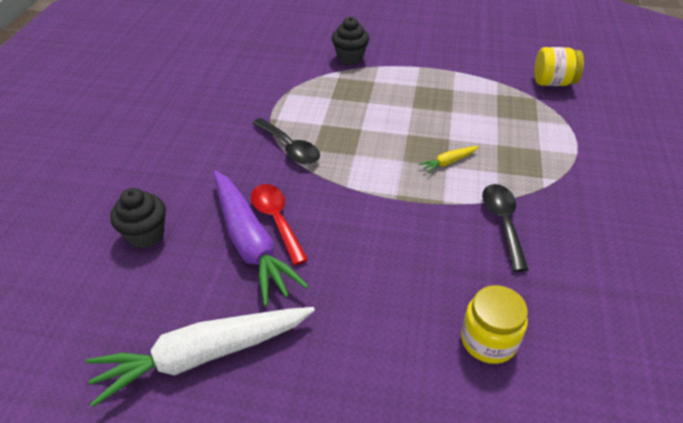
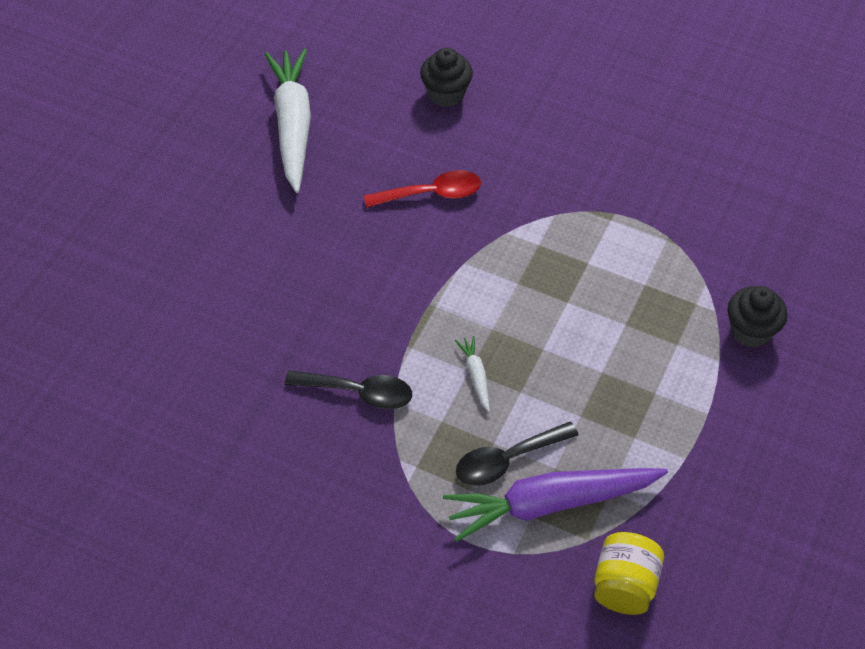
camera: 105 degrees right, 10 degrees up
(250, 243) = (407, 169): purple carrot -> purple carrot (550, 504)
(290, 148) = (548, 223): black spoon -> black spoon (507, 460)
(448, 162) = (476, 376): yellow carrot -> white carrot
(488, 340) = (224, 322): yellow jar -> none

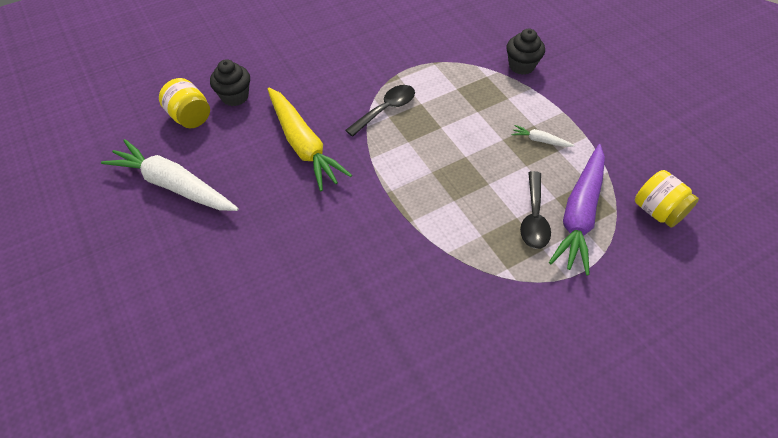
camera: 55 degrees left, 0 degrees up
(358, 392) = (425, 269): black spoon -> black spoon (386, 110)
(386, 77) = (190, 117): none -> yellow jar
(431, 194) = (303, 145): red spoon -> yellow carrot
(476, 376) = (460, 199): white carrot -> white carrot (540, 140)

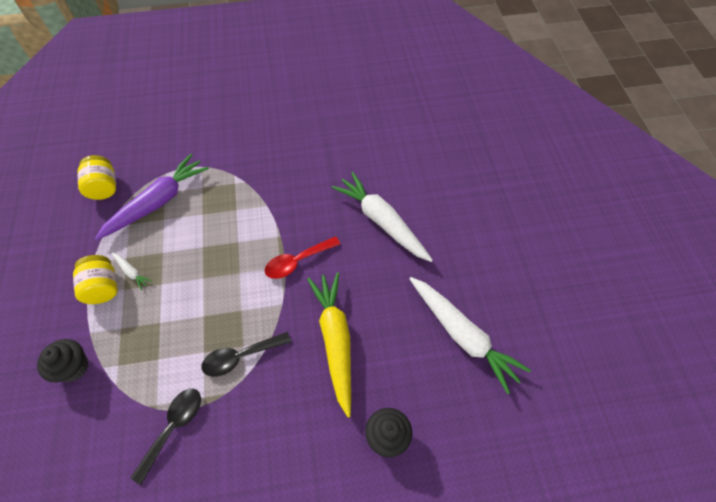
camera: 160 degrees left, 5 degrees up
(190, 117) = (440, 421): yellow jar -> yellow jar (103, 287)
(291, 279) = (382, 221): none -> white carrot
(375, 201) = (297, 261): none -> red spoon
(534, 218) = (191, 210): black spoon -> black spoon (173, 427)

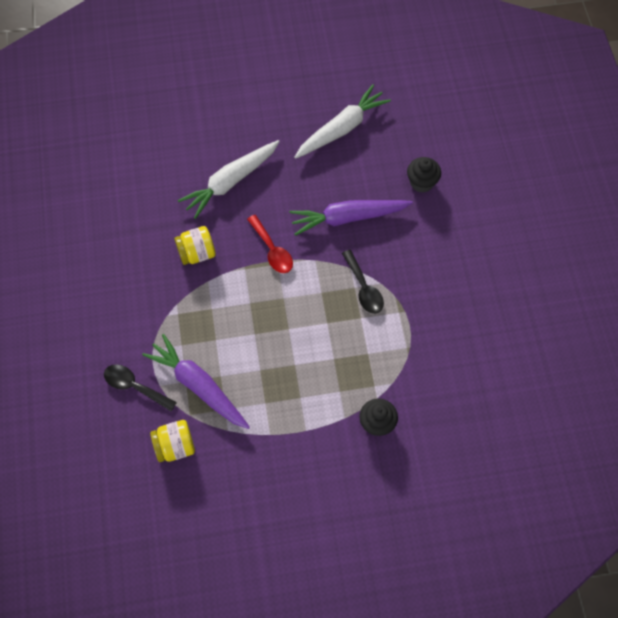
camera: 90 degrees left, 5 degrees up
(103, 287) = (298, 417): yellow jar -> yellow jar (197, 253)
(132, 272) = (281, 394): white carrot -> none
(173, 427) = (424, 331): black spoon -> black spoon (135, 386)
(335, 340) = (348, 218): yellow carrot -> purple carrot

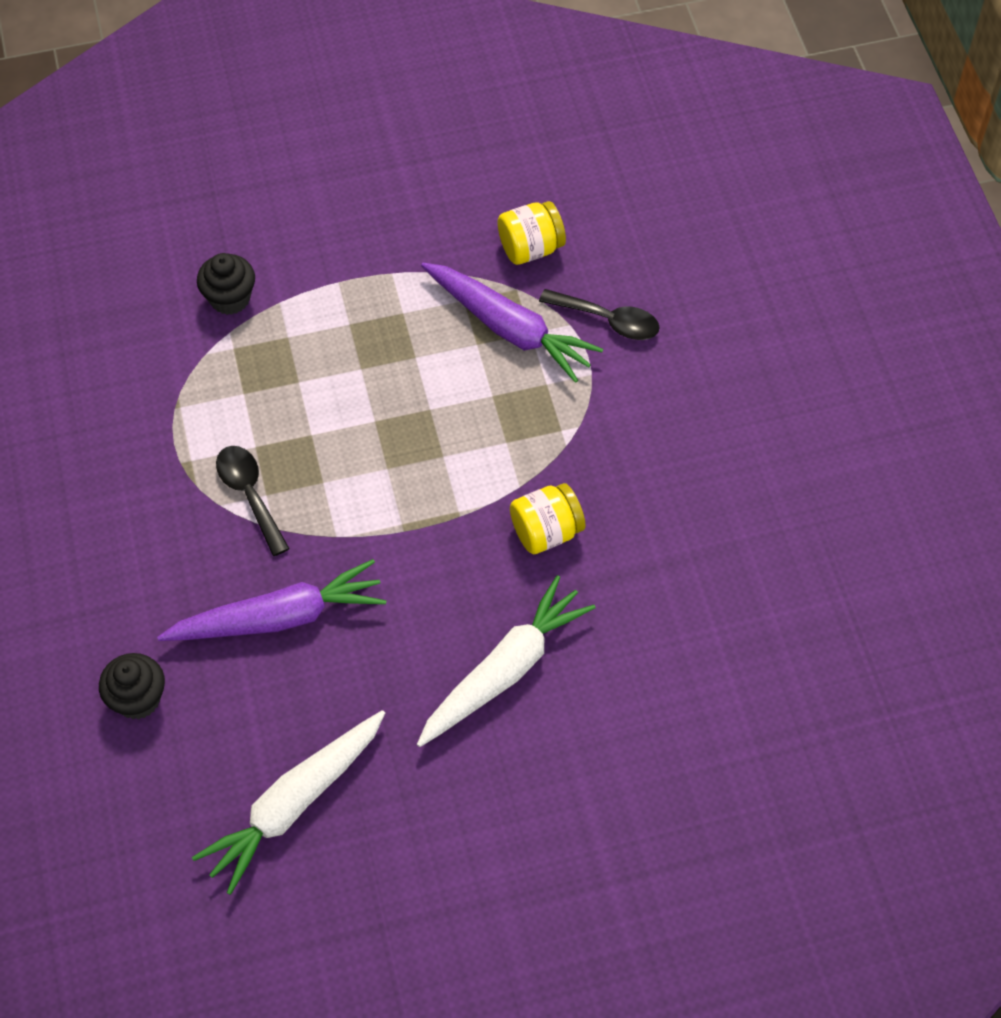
camera: 175 degrees right, 5 degrees down
(272, 250) = (413, 548): red spoon -> none

